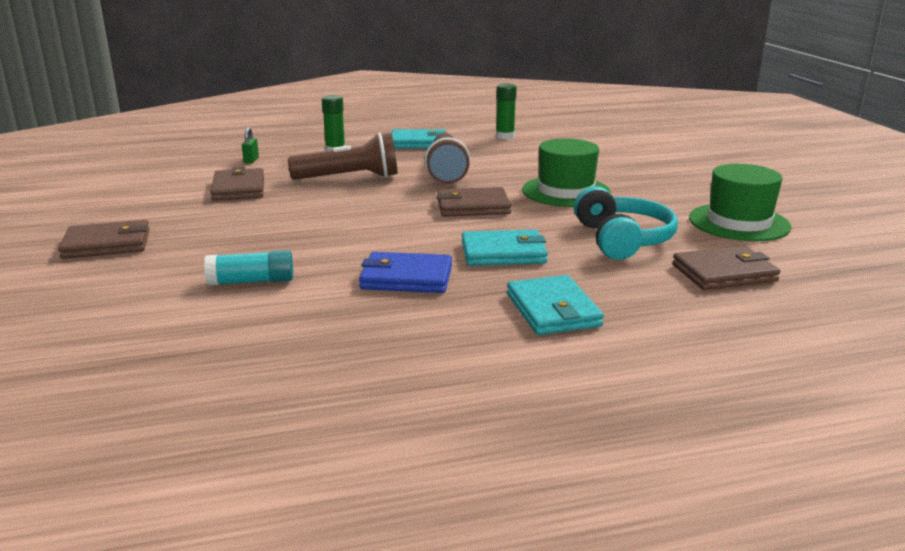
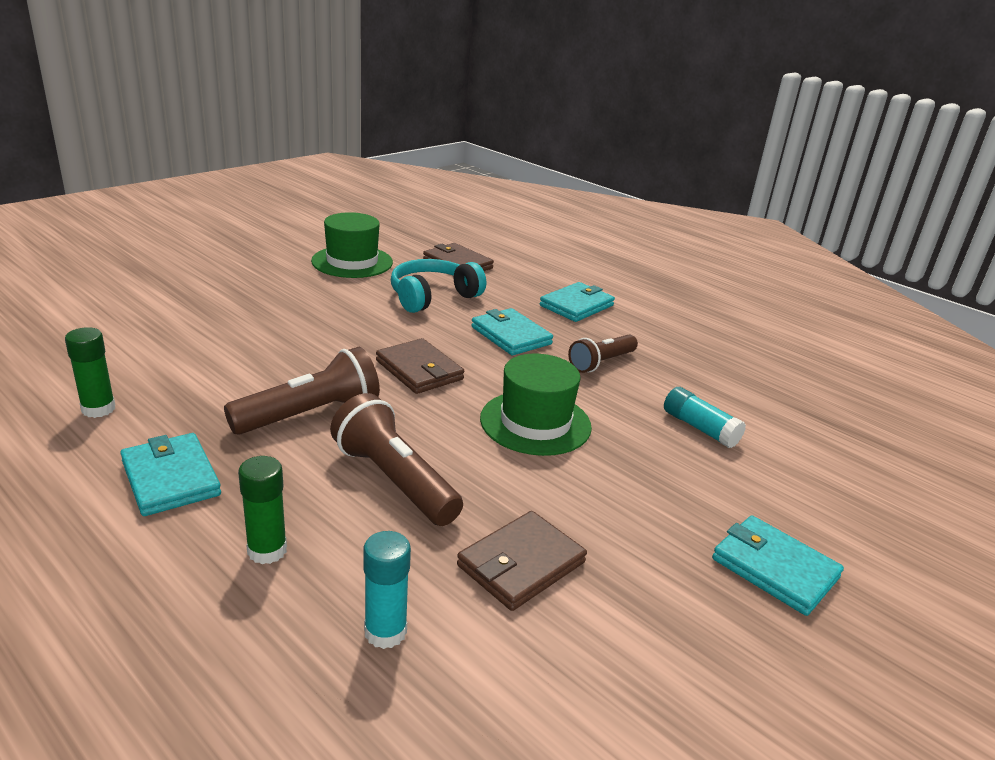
camera: 125 degrees left, 5 degrees up
(107, 244) = (774, 568): brown wallet -> turquoise wallet
(251, 160) = (385, 631): green padlock -> turquoise glue stick
(406, 278) = (601, 363): blue wallet -> brown flashlight
(566, 191) = (330, 332): green hat -> green hat (535, 422)

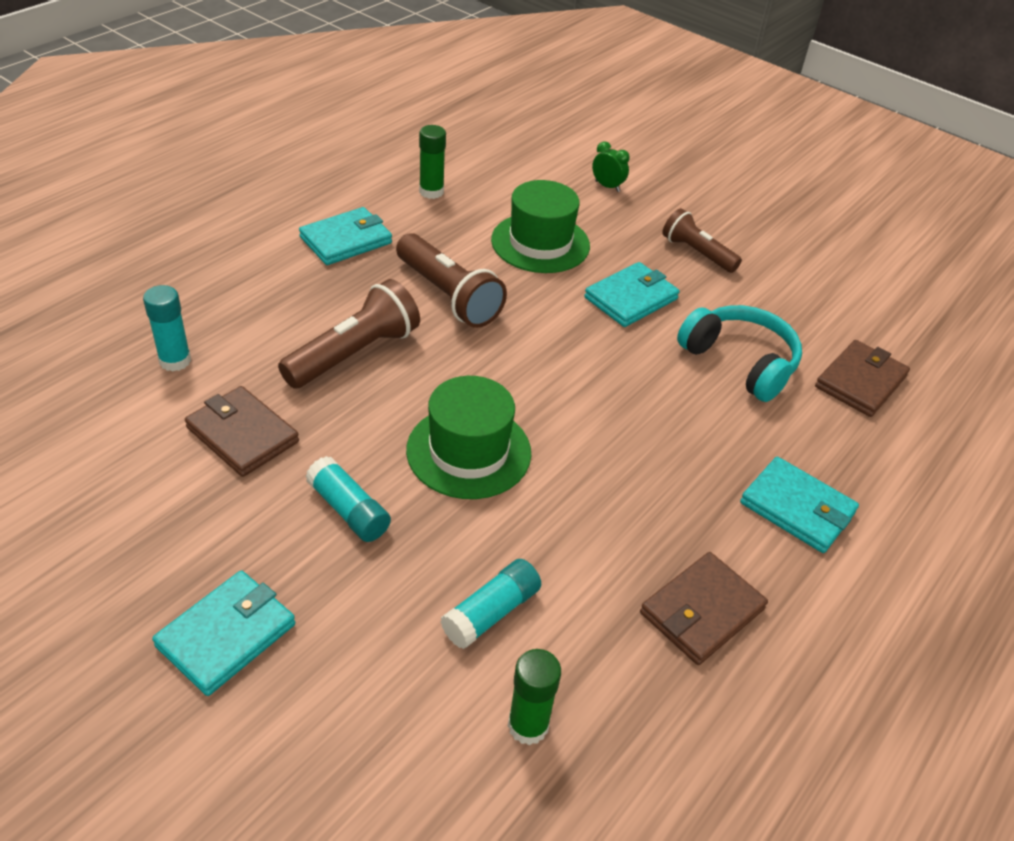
camera: 85 degrees right, 15 degrees up
(159, 309) = (607, 186): none -> green clock
(267, 550) = (263, 296): green glue stick -> green glue stick (528, 725)
(352, 262) = (799, 290): green hat -> green hat (540, 243)
(419, 370) = (552, 359): brown wallet -> brown wallet (702, 611)
(511, 335) = (667, 434): turquoise wallet -> turquoise wallet (631, 298)
(601, 363) = (630, 523): brown flashlight -> brown flashlight (697, 253)
(614, 492) = (348, 510): none -> turquoise glue stick

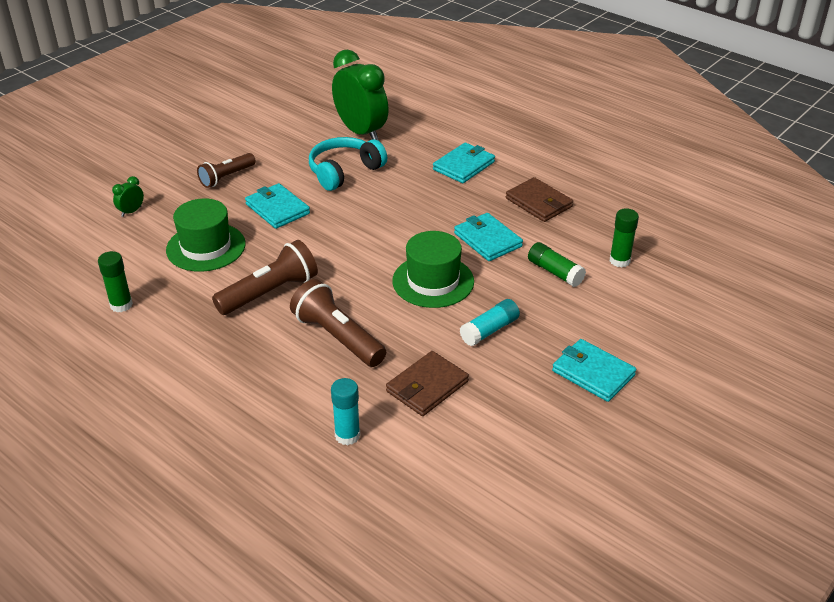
camera: 85 degrees left, 5 degrees down
(346, 240) = (189, 351): turquoise wallet -> turquoise wallet (487, 240)
(491, 613) = (555, 272): turquoise glue stick -> green glue stick
(860, 381) = (361, 132): brown wallet -> green clock

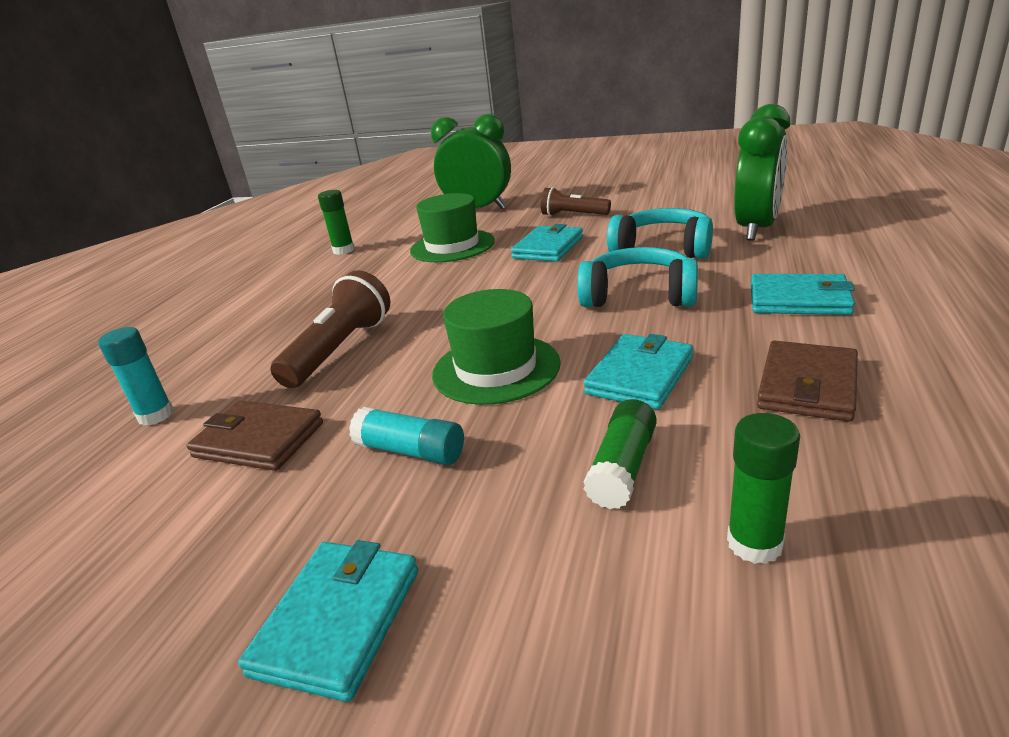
camera: 70 degrees right, 10 degrees down
(131, 211) = (478, 209): green clock -> green clock, size x2.46
(270, 292) = (400, 292): brown flashlight -> none
(400, 206) = (638, 295): none -> turquoise headphones

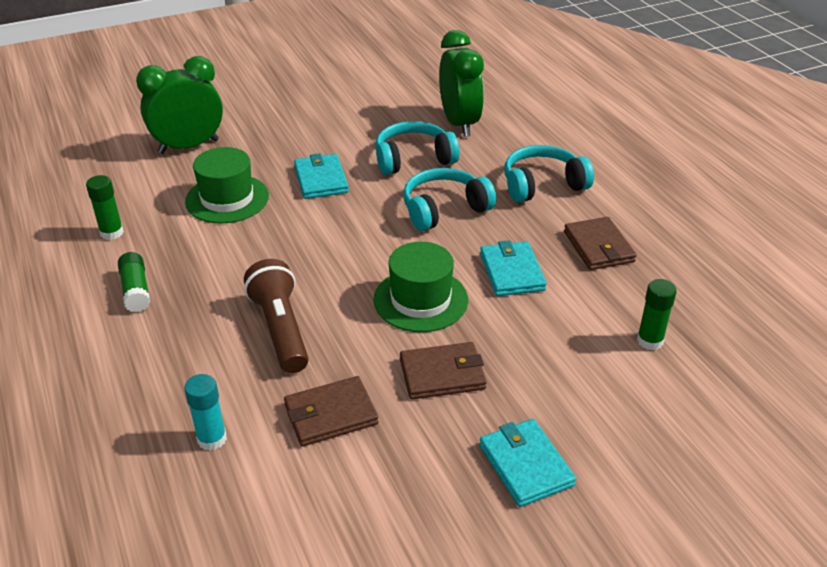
camera: 45 degrees left, 10 degrees up
(410, 451) = (442, 374): turquoise glue stick -> brown wallet
(573, 215) = (297, 136): brown flashlight -> none
(623, 468) = (563, 331): green glue stick -> green glue stick (136, 290)
(799, 300) = (542, 185): turquoise wallet -> turquoise headphones

